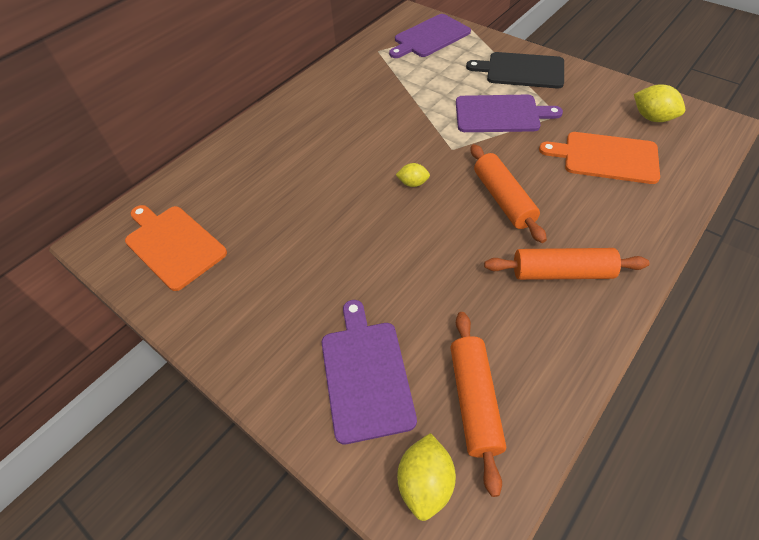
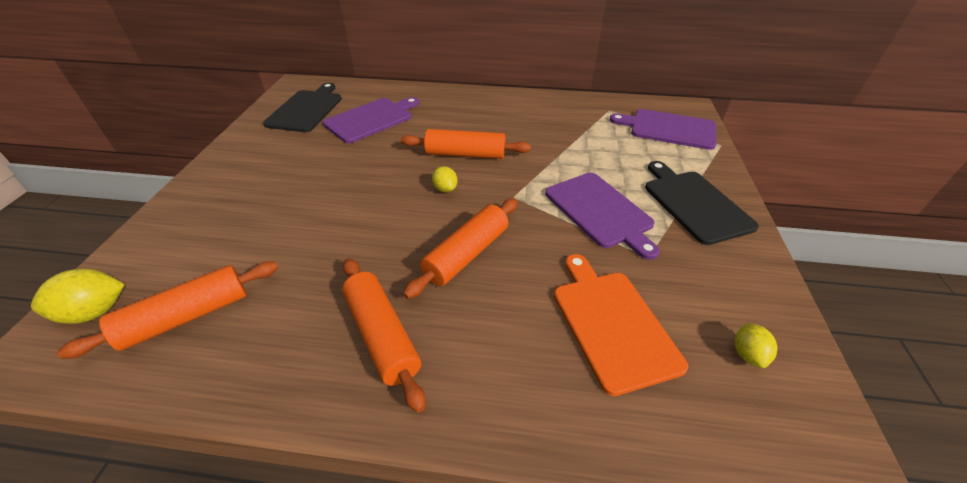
camera: 55 degrees right, 10 degrees down
(173, 244) = (306, 109): orange cutting board -> black cutting board
(365, 374) = (206, 239): purple cutting board -> purple cutting board (371, 119)
(372, 154) = (465, 154): none -> orange rolling pin
(652, 118) = (747, 354): yellow lemon -> yellow lemon, size x0.63

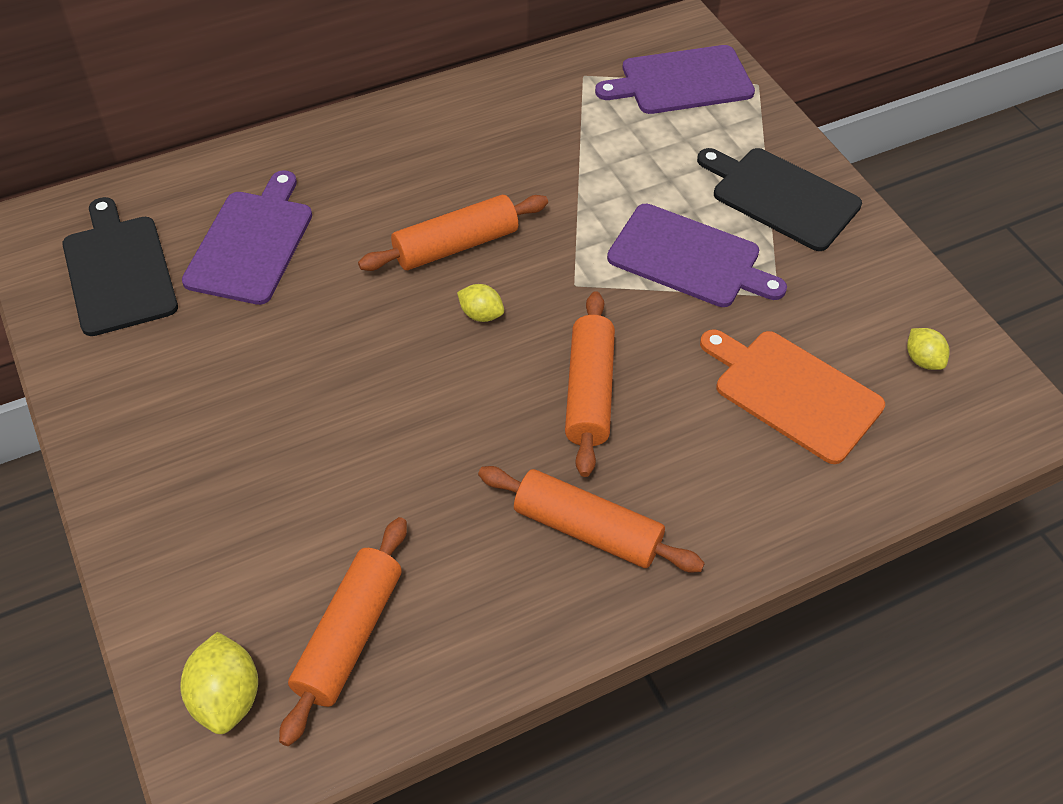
camera: 35 degrees left, 10 degrees up
(95, 312) = (226, 697): yellow lemon -> yellow lemon turned 45 degrees counterclockwise

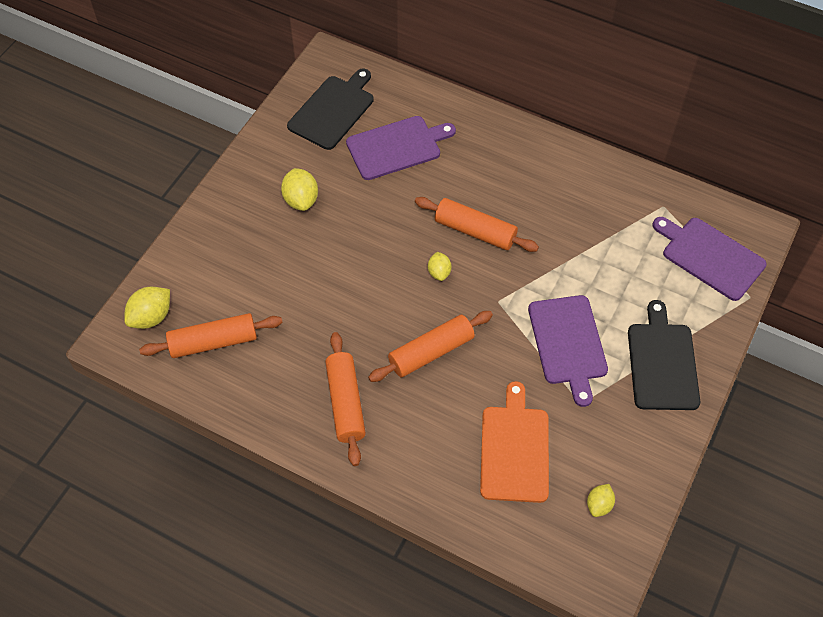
camera: 55 degrees right, 5 degrees up
(221, 390) = (301, 200): none -> yellow lemon

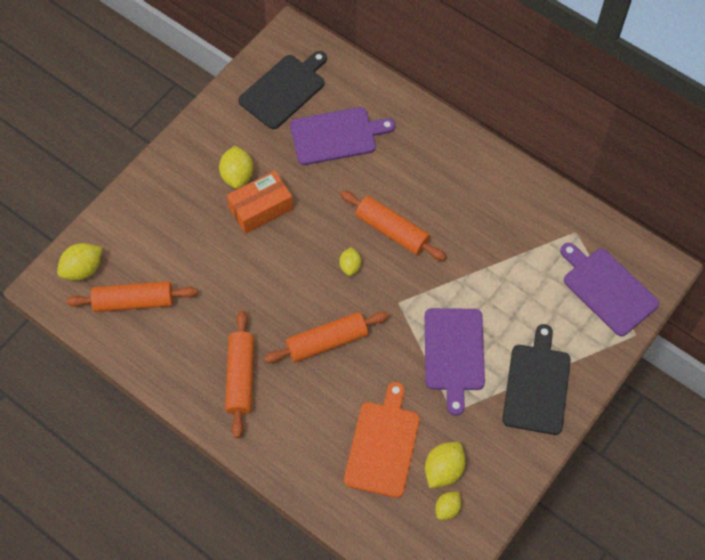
camera: 10 degrees right, 5 degrees up
(332, 228) = (261, 208): none -> orange box
(585, 465) = (443, 470): none -> yellow lemon

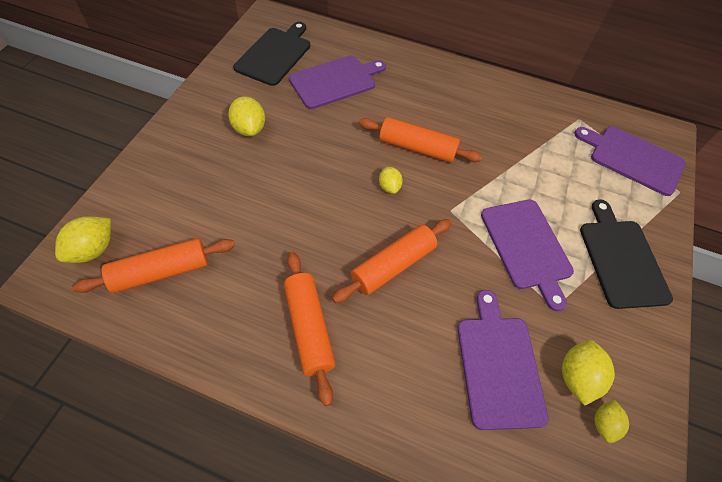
camera: 20 degrees left, 5 degrees down
(261, 208) = (281, 152): orange box -> none
(383, 445) = (498, 365): orange cutting board -> purple cutting board

